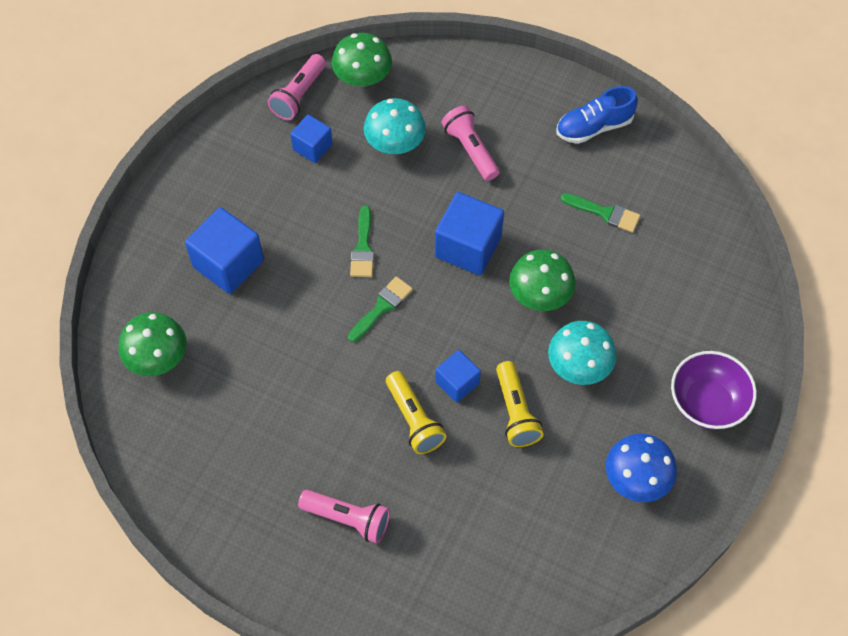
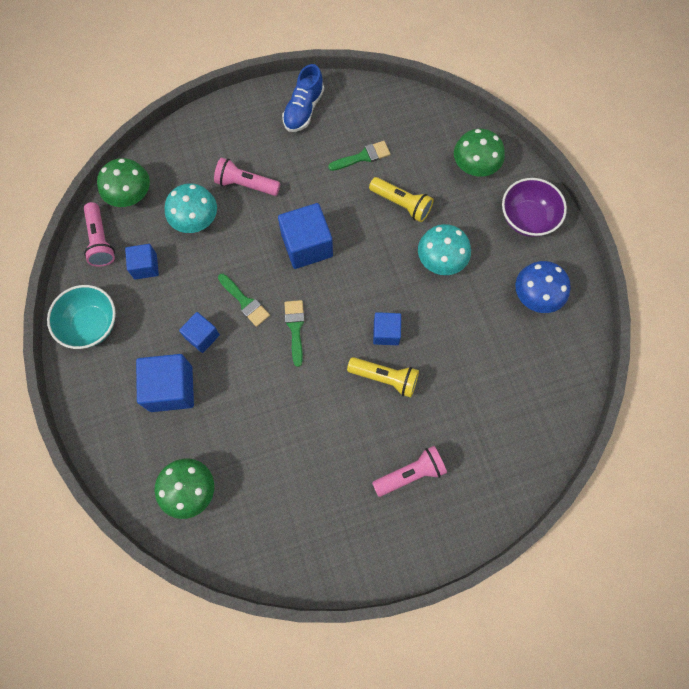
camera: 45 degrees left, 10 degrees up
(220, 157) = (91, 325): none -> turquoise bowl
(297, 244) = (202, 336): none -> blue cube
(516, 412) = (435, 319): yellow flashlight -> yellow flashlight (401, 204)
(540, 294) = (377, 237): green mushroom -> green mushroom (475, 165)

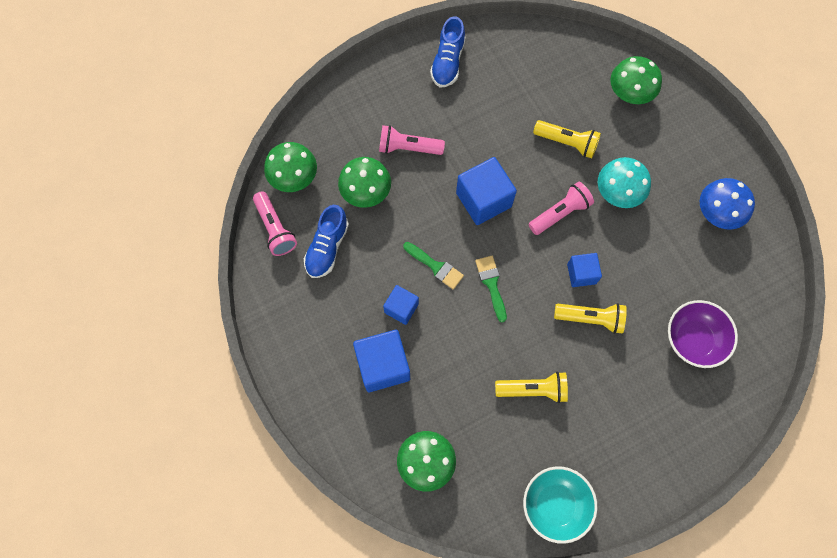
camera: 10 degrees left, 0 degrees up
(91, 325) = (287, 315): turquoise bowl -> turquoise bowl (555, 504)
(145, 266) = (327, 247): blue cube -> blue shoe
(195, 219) = (366, 191): turquoise mushroom -> green mushroom
(311, 437) = (533, 389): none -> yellow flashlight
(363, 157) = (518, 101): green brush -> none
(410, 473) = (636, 407): pink flashlight -> pink flashlight (560, 213)
(527, 218) = (692, 137): purple bowl -> purple bowl (693, 339)

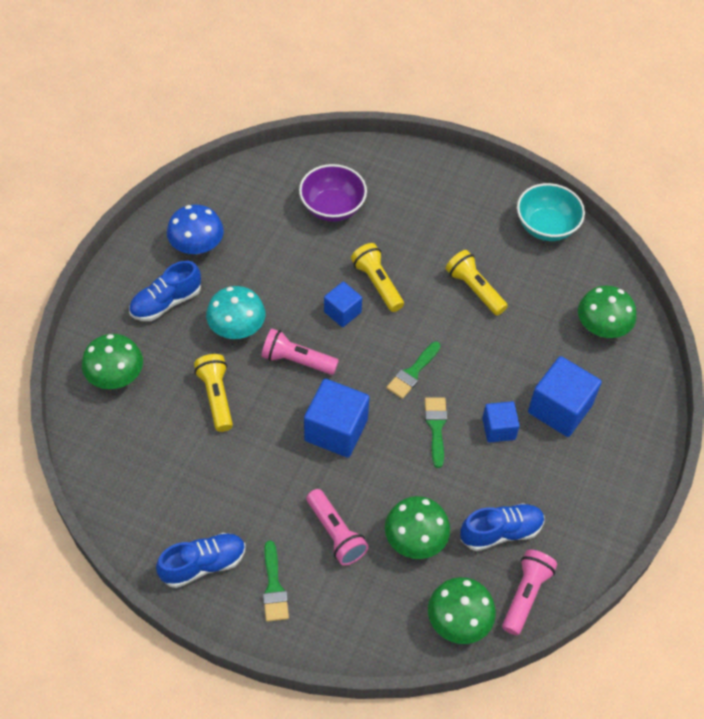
camera: 130 degrees left, 15 degrees down
(401, 90) = (274, 587): none -> green brush
(675, 159) = (166, 302): none -> blue shoe

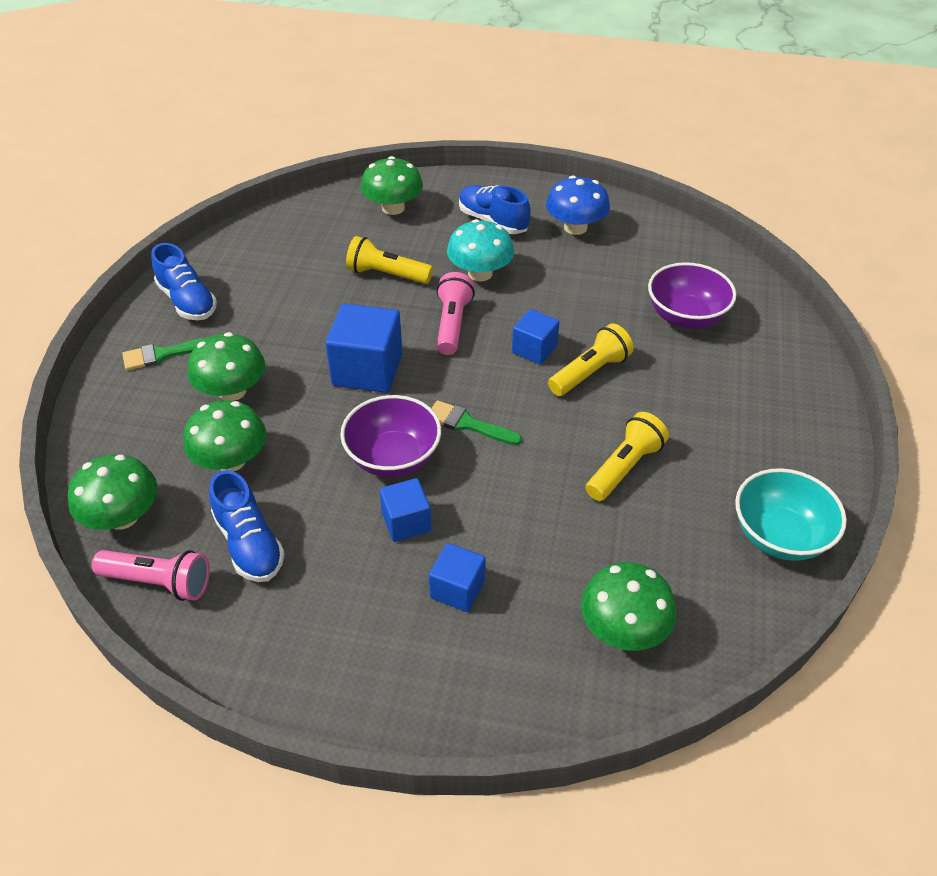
camera: 80 degrees right, 10 degrees down
(216, 397) = (387, 275): yellow flashlight -> yellow flashlight turned 135 degrees counterclockwise
(336, 533) = (232, 391): pink flashlight -> green mushroom
(436, 427) = (393, 457): green brush -> purple bowl
(559, 409) = (457, 589): blue cube -> blue cube, size x0.59

